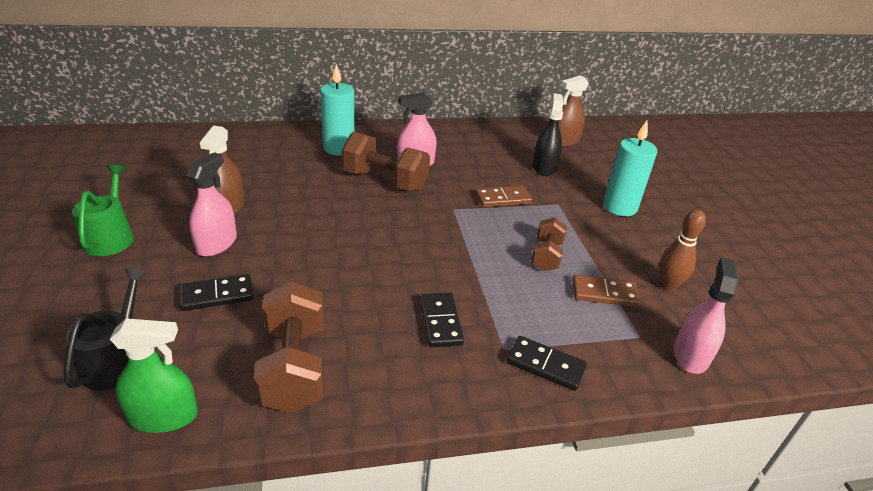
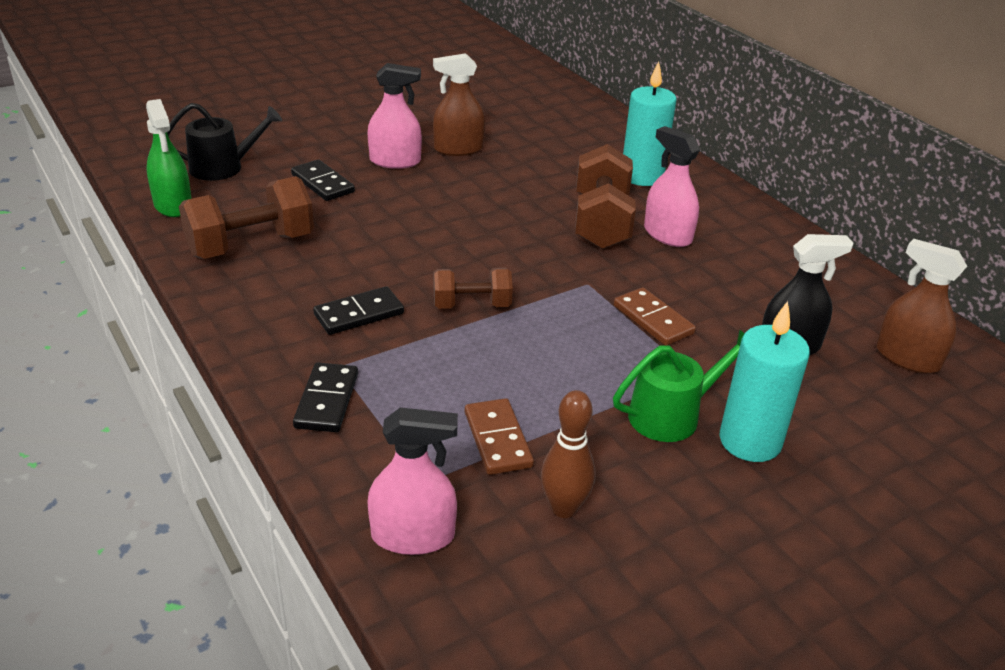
camera: 70 degrees right, 0 degrees up
(110, 237) = (367, 114): green watering can -> green watering can (671, 415)
(546, 256) = (544, 376): brown dumbbell -> brown dumbbell (471, 305)

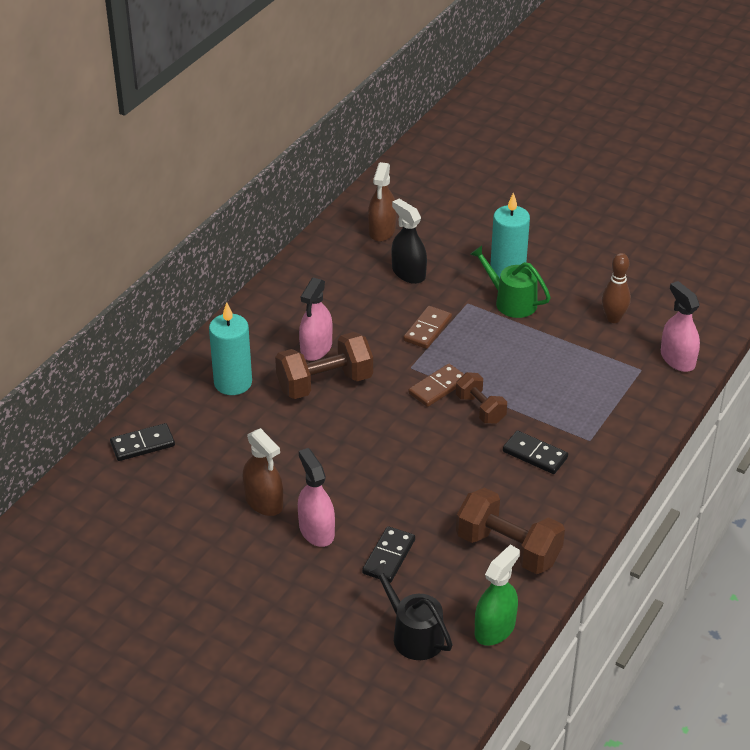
camera: 115 degrees left, 5 degrees up
(326, 400) = (621, 430): black domino -> black domino (142, 444)
(498, 439) = (588, 355): brown domino -> brown domino (438, 387)

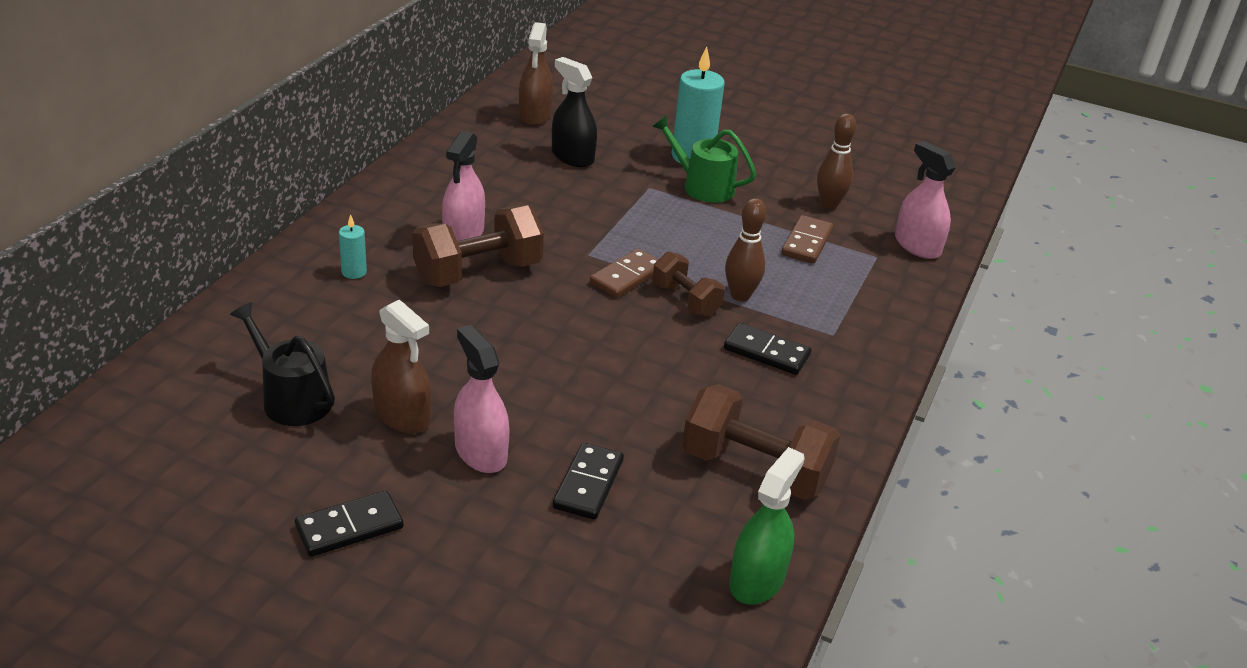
camera: 10 degrees left, 5 degrees down
(142, 444) = (226, 346): black domino -> black domino (349, 527)
(233, 383) = (354, 272): turquoise candle -> turquoise candle, size x0.48
(413, 635) = (639, 593): black watering can -> black watering can (292, 398)
(427, 329) = (604, 214): brown domino -> brown domino (807, 242)
(523, 405) = (740, 295): none -> brown bowling pin

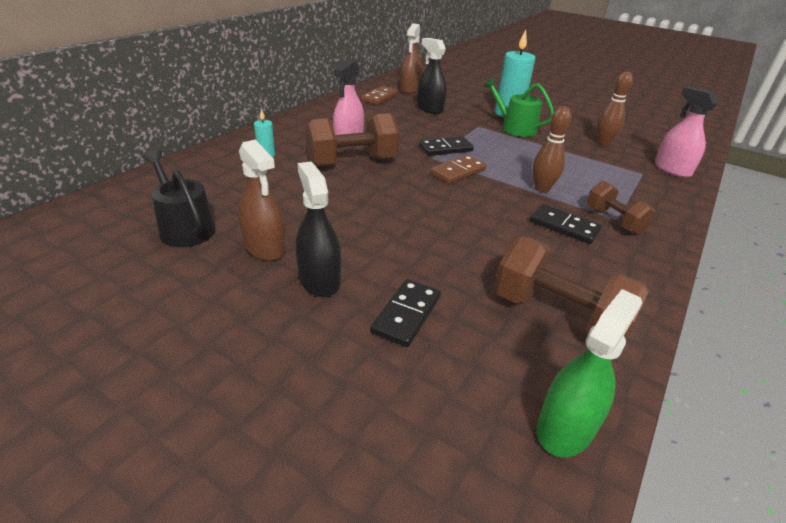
camera: 10 degrees right, 0 degrees up
(349, 527) = (183, 332): black domino -> black domino (445, 149)
(480, 452) = (319, 279): pink spray bottle -> black spray bottle
(685, 300) = (500, 188): brown dumbbell -> brown dumbbell (614, 221)
(807, 242) = (589, 162): brown domino -> brown domino (380, 97)

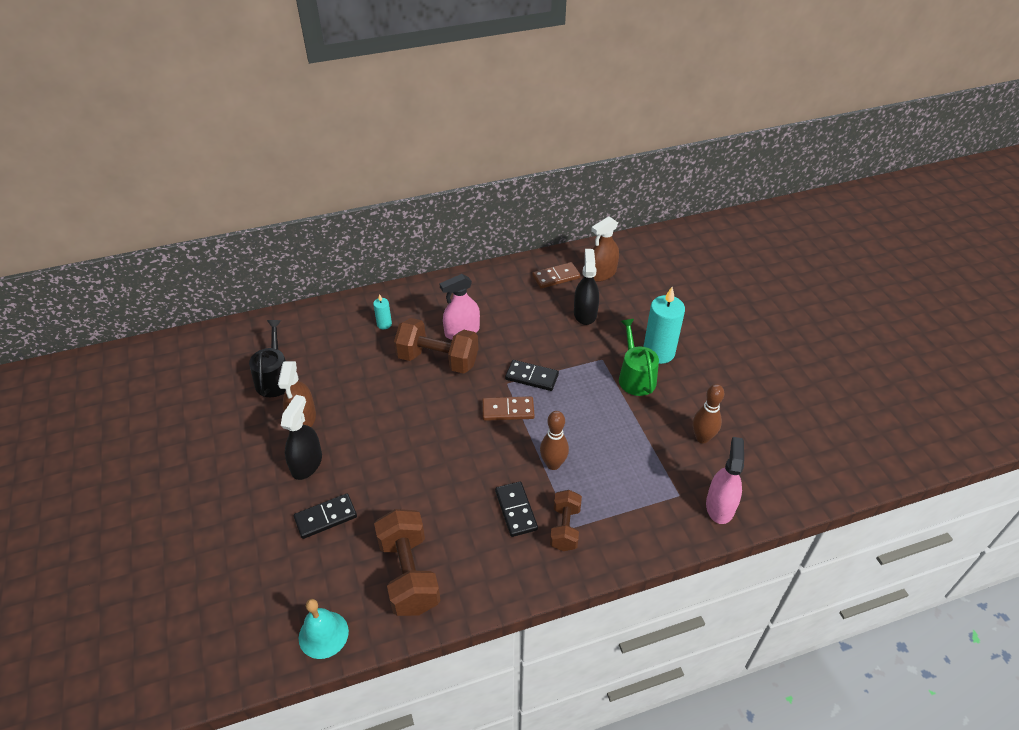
camera: 40 degrees right, 10 degrees up
(565, 427) = (323, 634): green spray bottle -> turquoise bell

